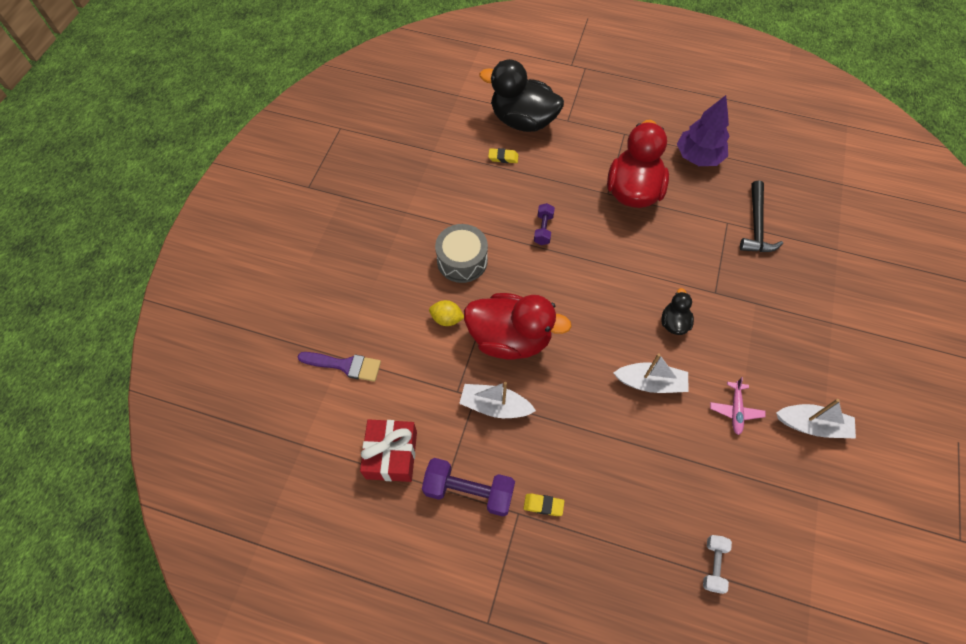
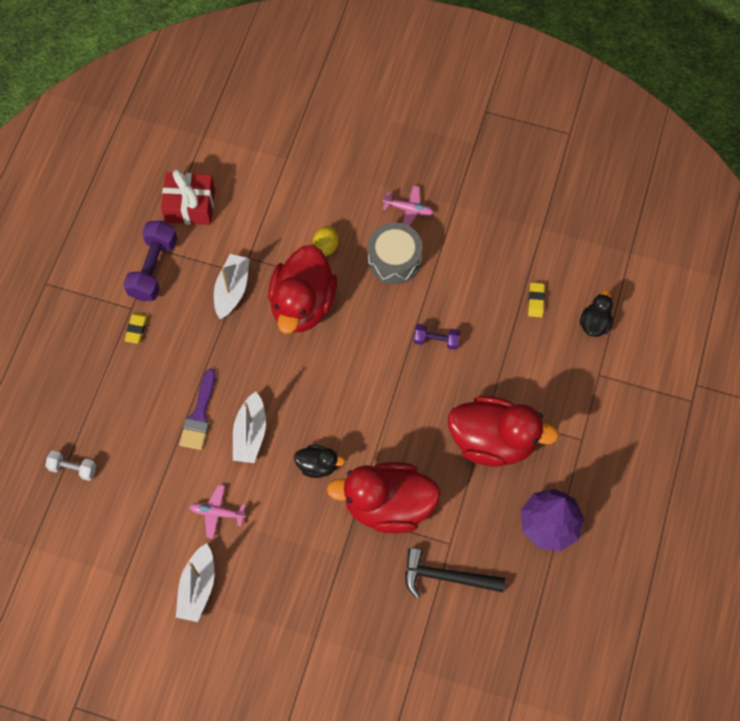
camera: 90 degrees right, 5 degrees up
(345, 365) = (278, 162): purple brush -> purple brush (199, 415)
(409, 248) = (409, 209): none -> pink plane
(522, 121) = (594, 323): black duck -> black duck, size x0.47
(702, 267) = (388, 505): none -> red duck

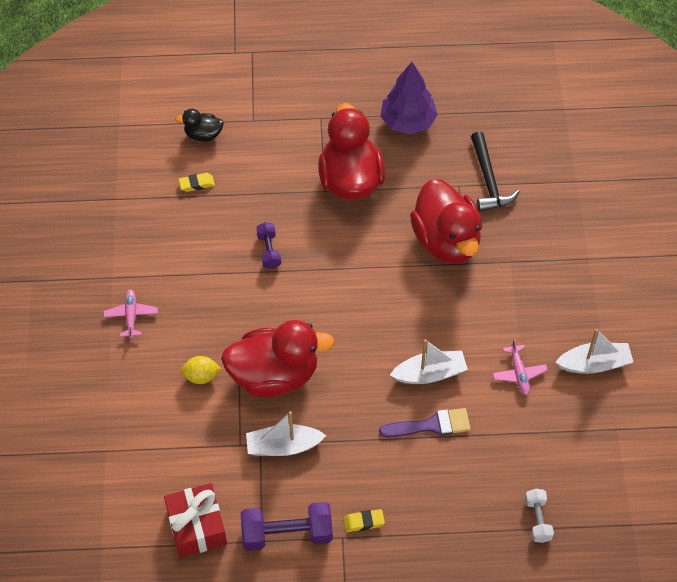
camera: 110 degrees left, 10 degrees down
(318, 465) = (435, 307): black duck -> none
(394, 260) = (194, 311): grey drum -> none

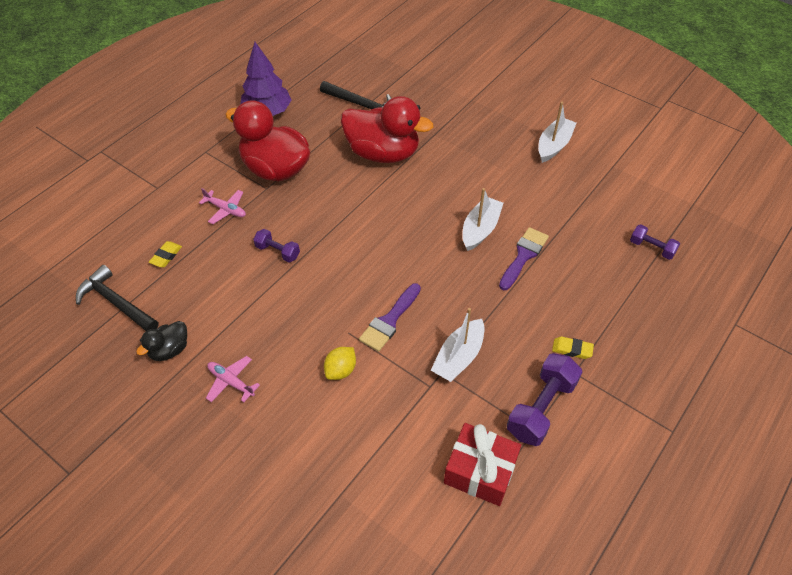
camera: 50 degrees left, 5 degrees down
(130, 191) = (116, 303): none -> black hammer
(203, 135) = (129, 224): black duck -> black duck (169, 350)
(274, 375) = (389, 321): red duck -> purple brush
(363, 522) = (572, 349): yellow eraser -> yellow eraser turned 75 degrees clockwise
(519, 373) = (526, 184): pink plane -> pink plane (226, 210)
(537, 520) = (651, 248): white dumbbell -> purple dumbbell

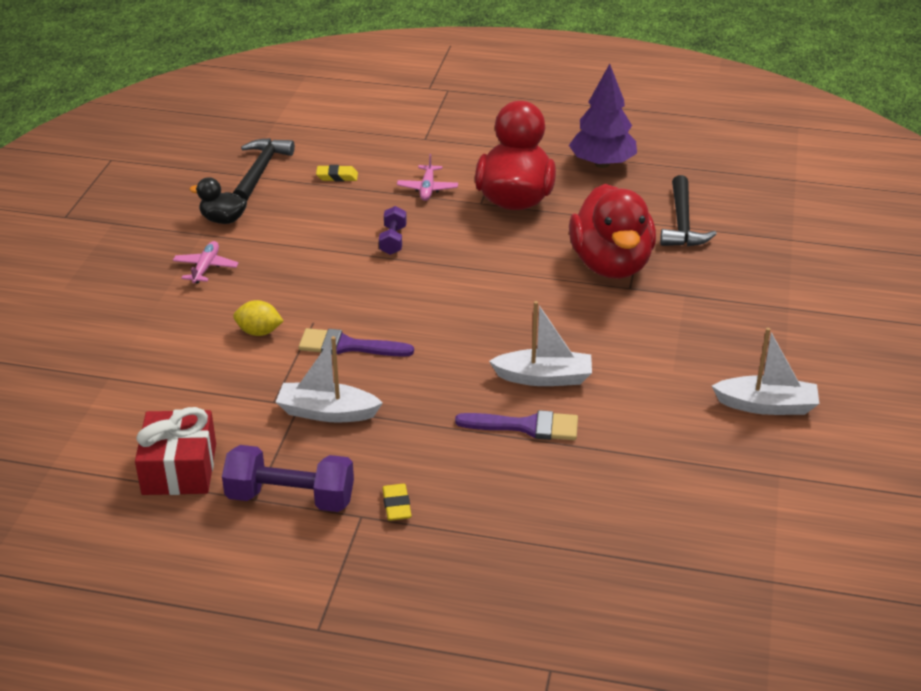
camera: 65 degrees right, 15 degrees down
(651, 248) = (637, 549): purple dumbbell -> none

